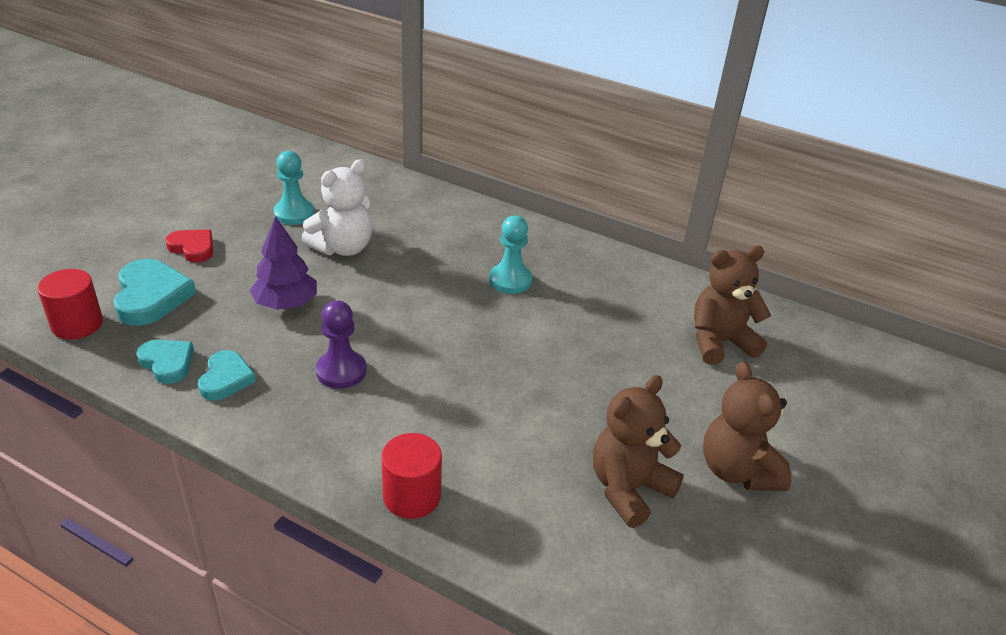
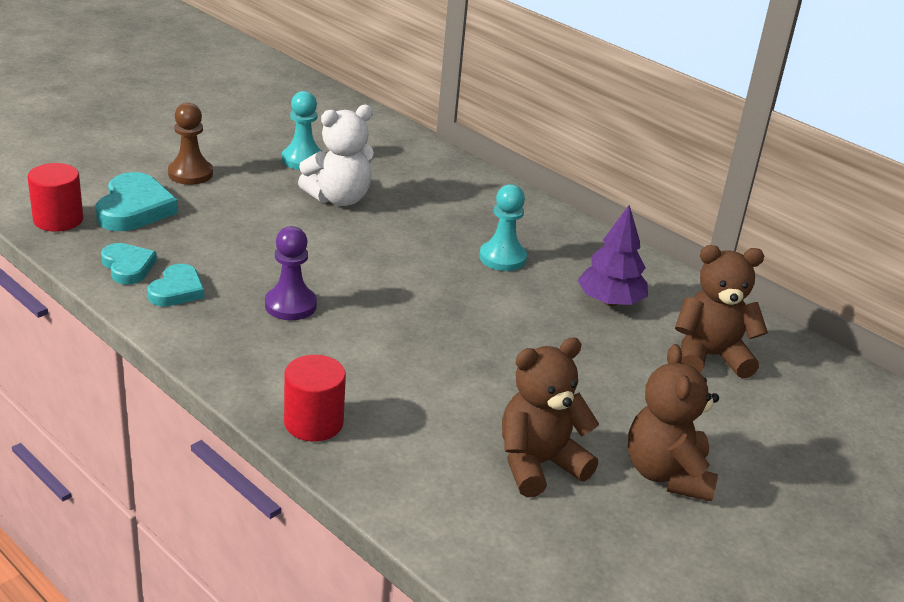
camera: 15 degrees right, 5 degrees down
(193, 248) = (190, 174): red heart -> brown pawn
(286, 303) = (261, 237): purple tree -> purple tree (610, 302)

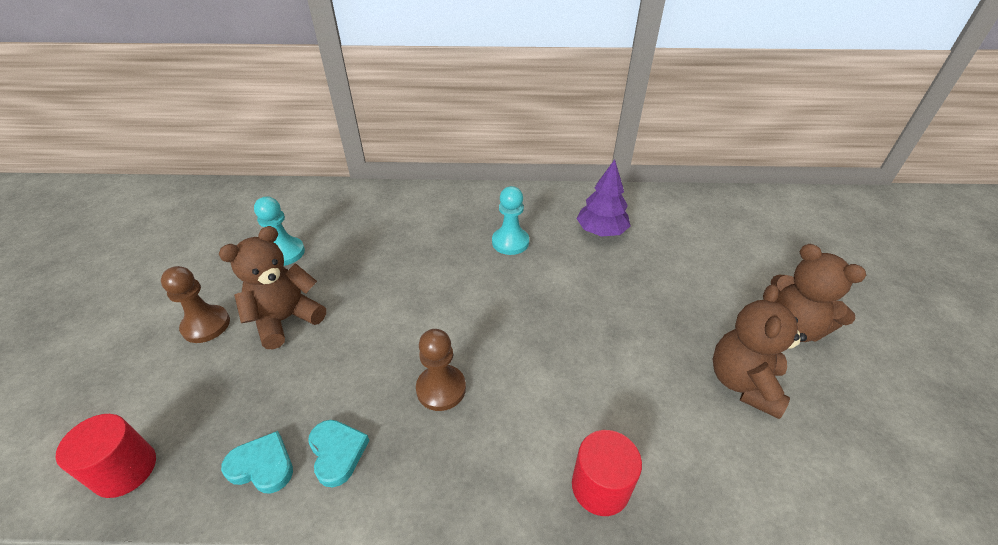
camera: 40 degrees left, 10 degrees up
(134, 208) = (194, 397): turquoise heart -> none
(290, 305) = (441, 389): purple pawn -> brown pawn
(339, 198) = (353, 268): white teddy bear -> none
(710, 356) = (688, 231): brown teddy bear -> brown teddy bear (286, 319)

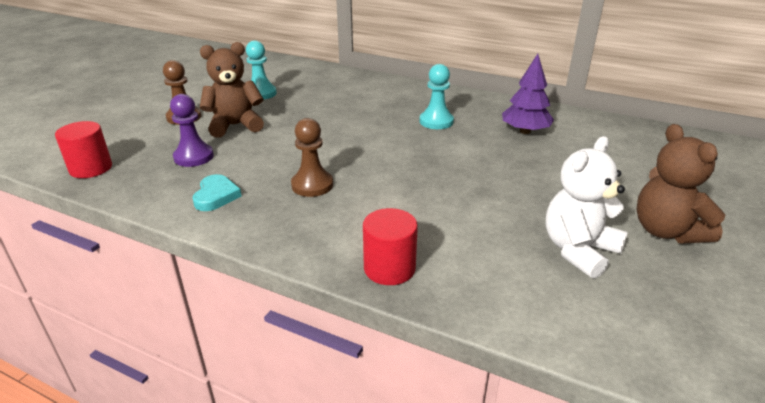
camera: 25 degrees right, 10 degrees down
(262, 466) = (166, 188): turquoise heart -> none
(265, 394) = (194, 157): none -> purple pawn
(743, 383) = (578, 250): brown teddy bear -> white teddy bear

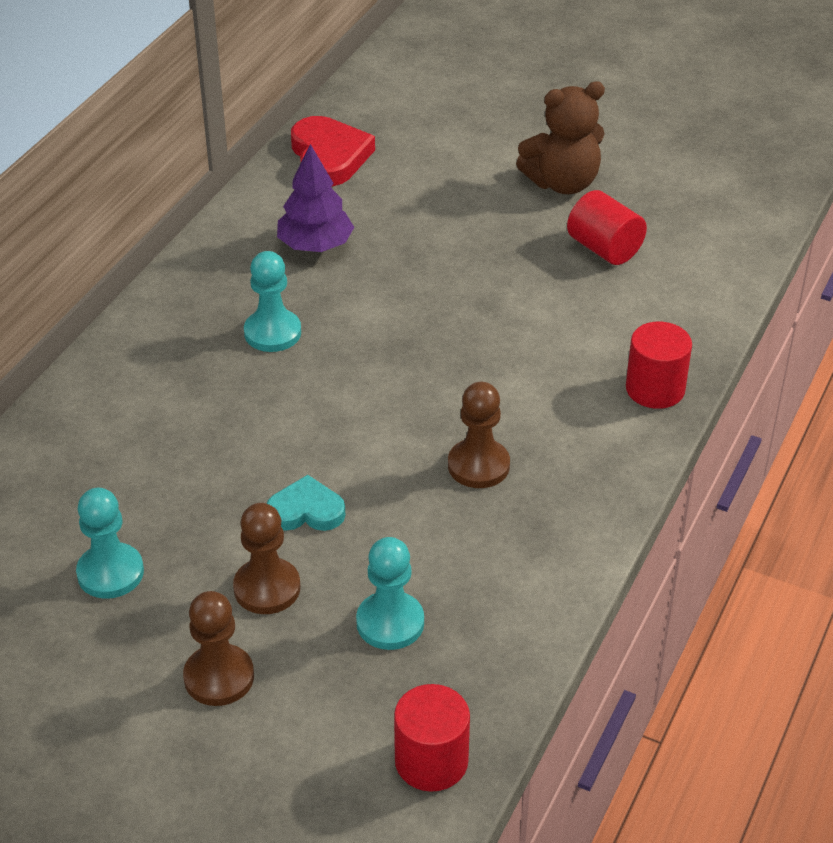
camera: 90 degrees left, 10 degrees up
(194, 157) = (390, 623): purple pawn -> turquoise pawn
(216, 196) = (513, 568): turquoise heart -> turquoise heart (306, 511)
(235, 125) = (267, 588): brown teddy bear -> brown pawn
(578, 250) = (604, 249): white teddy bear -> red cylinder
(627, 133) = (329, 157): none -> red heart

